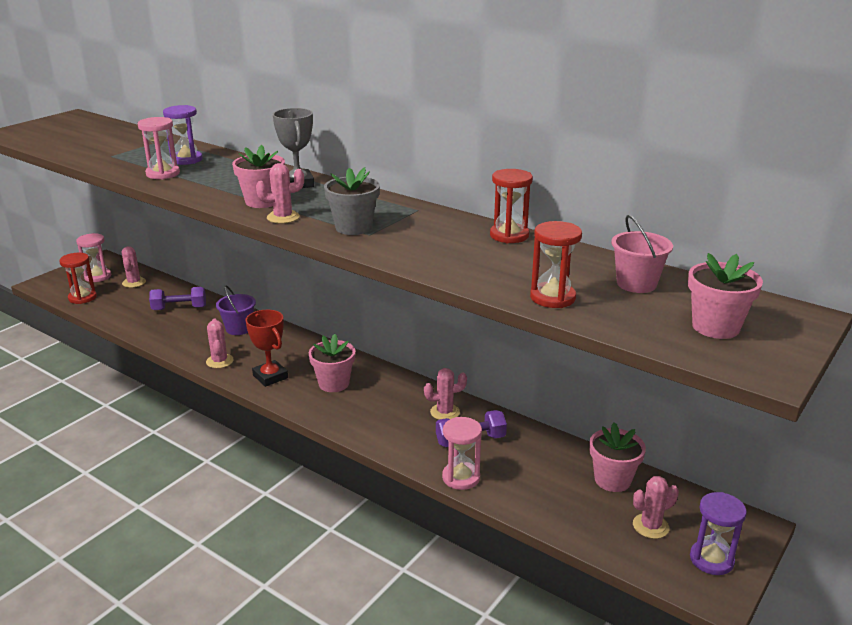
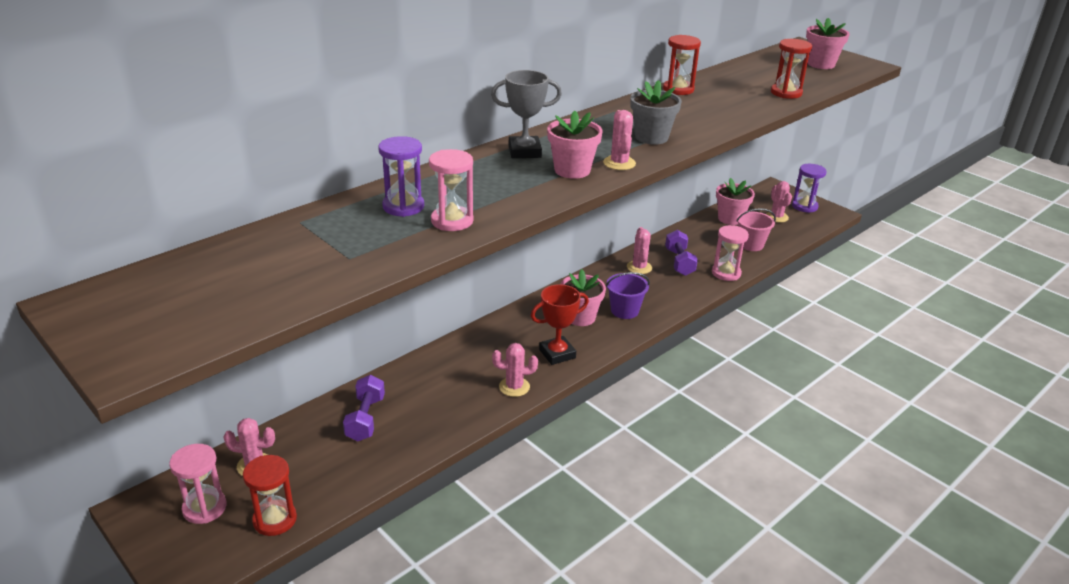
camera: 80 degrees left, 5 degrees up
(239, 328) = (443, 371): purple bucket -> purple bucket (624, 311)
(636, 284) = (763, 70): pink bucket -> pink bucket (751, 245)

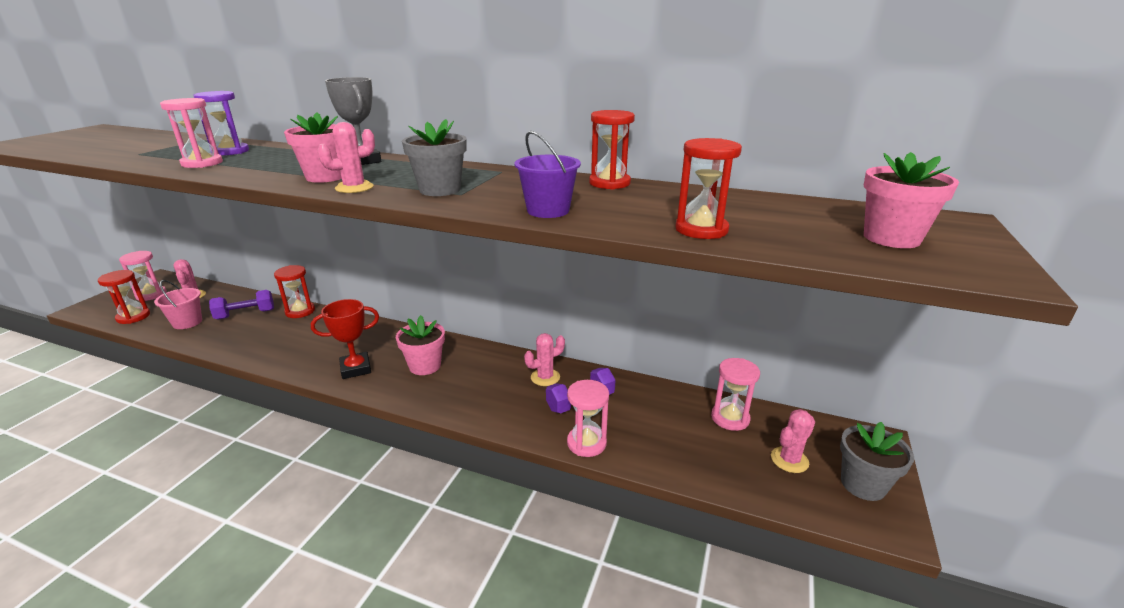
camera: 65 degrees right, 5 degrees down
(397, 377) = (300, 311): none -> red hourglass
(514, 387) = (297, 361): pink cactus -> none
(557, 354) = (356, 369): red trophy -> red trophy turned 60 degrees counterclockwise
(624, 311) = (451, 388): purple bucket -> purple bucket (548, 210)
(730, 219) = (730, 418): pink flower pot -> pink hourglass
(751, 245) = (681, 450): pink bucket -> pink bucket (187, 322)
(804, 206) = (863, 484): purple hourglass -> grey flower pot

